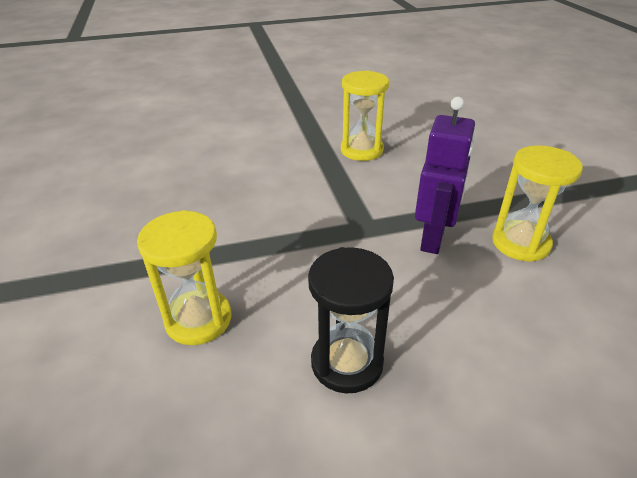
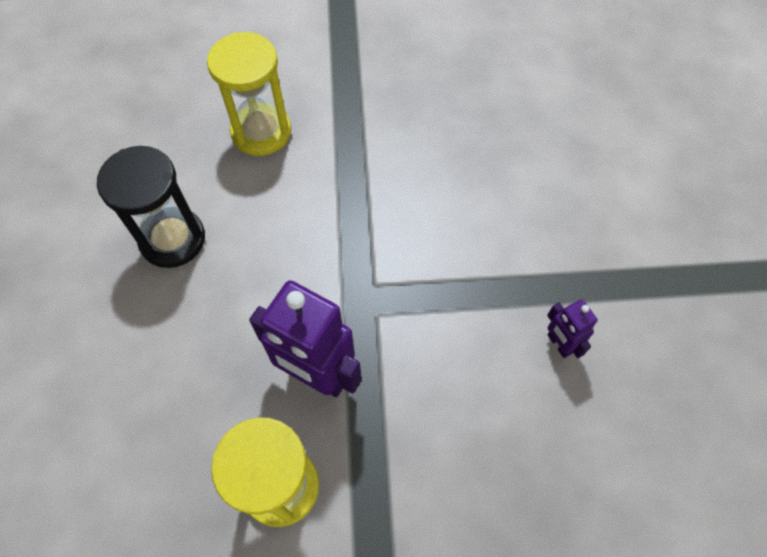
camera: 100 degrees right, 25 degrees up
(361, 150) = (559, 344): yellow hourglass -> purple robot

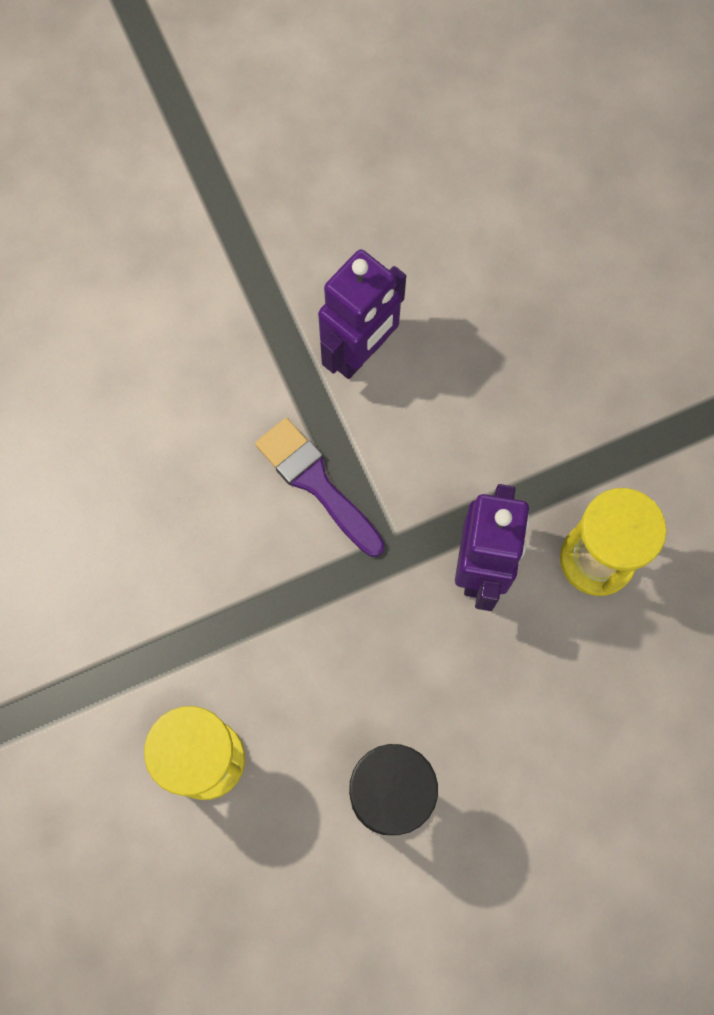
camera: 110 degrees left, 10 degrees up
(446, 268) = (316, 483): none -> purple brush
(559, 344) = (360, 353): purple robot -> purple robot, size x2.00

